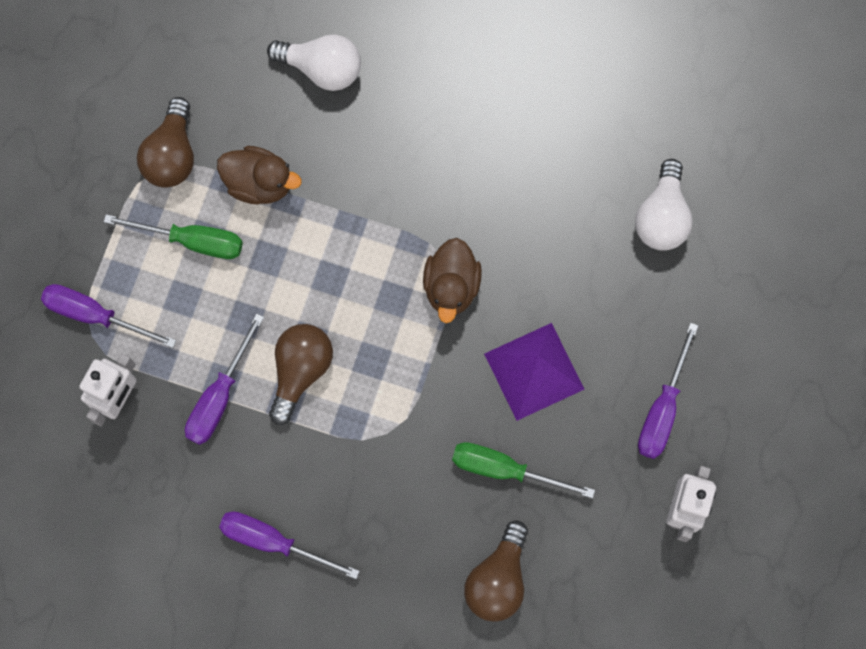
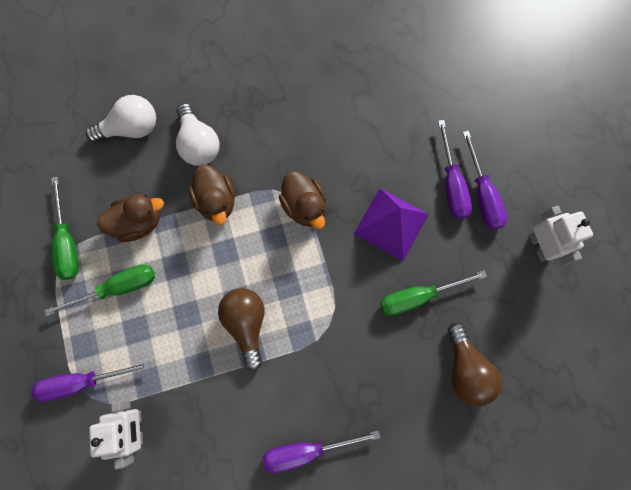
camera: 35 degrees left, 0 degrees up
(172, 155) = (68, 242): brown light bulb -> green screwdriver
(219, 396) = (204, 378): purple screwdriver -> purple screwdriver (451, 184)
(359, 216) = (216, 201): none -> brown duck
(662, 217) = (397, 85): white light bulb -> white light bulb (199, 144)

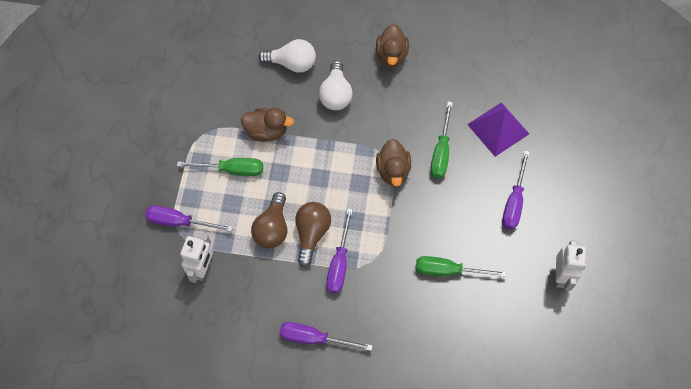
camera: 25 degrees right, 10 degrees down
(68, 242) = (211, 124): green screwdriver -> green screwdriver (441, 152)
(216, 201) = (330, 140): brown duck -> brown duck (391, 55)
(391, 223) = (453, 210): purple pyramid -> purple pyramid (498, 129)
(465, 369) = (458, 337): brown light bulb -> brown light bulb (272, 228)
(482, 194) = (534, 219): purple screwdriver -> purple screwdriver (339, 263)

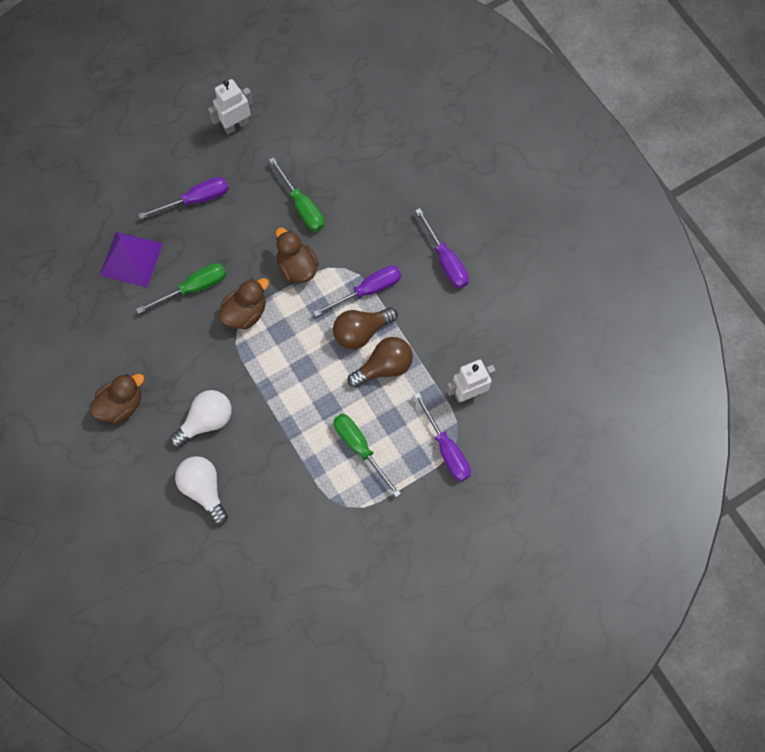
camera: 130 degrees left, 5 degrees up
(267, 131) = (296, 451): brown duck -> brown duck (297, 267)

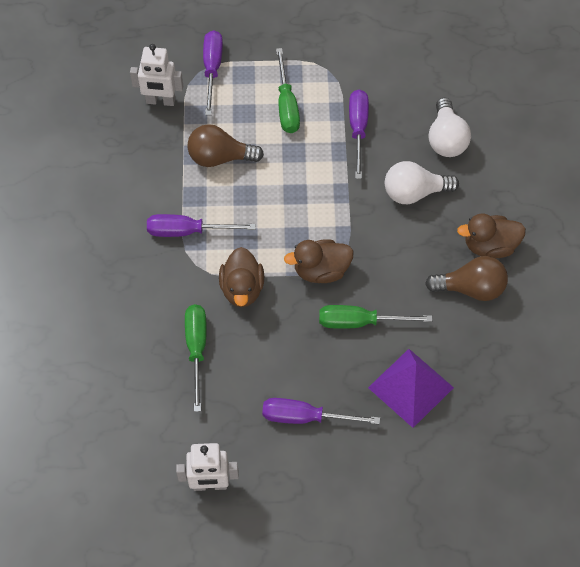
camera: 150 degrees left, 10 degrees down
(361, 332) = (220, 197): brown light bulb -> brown light bulb (471, 288)
(446, 261) = (93, 221): purple screwdriver -> purple screwdriver (358, 130)

